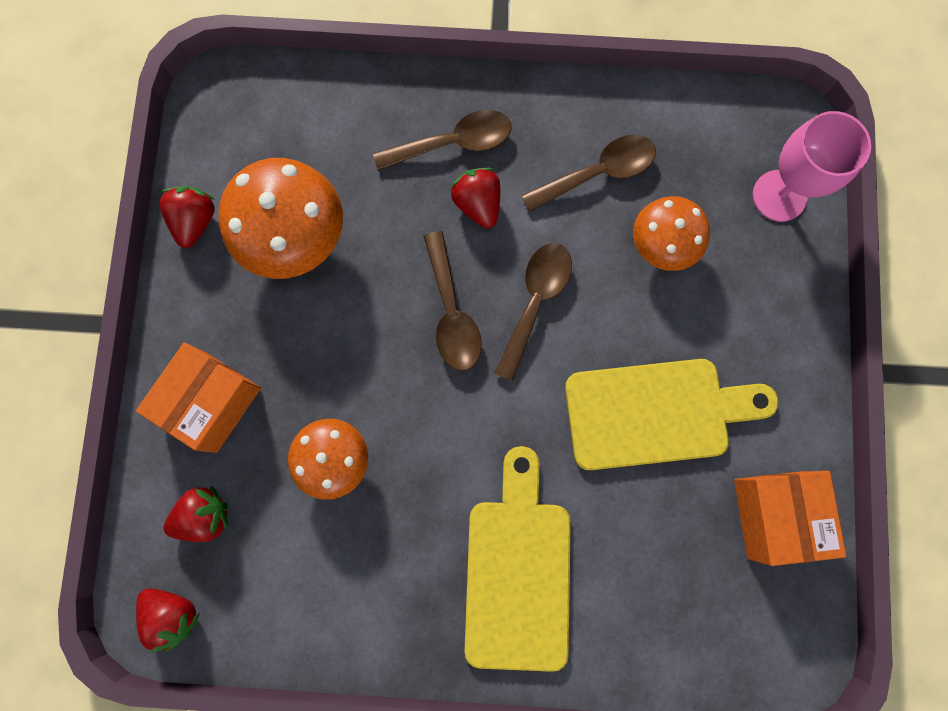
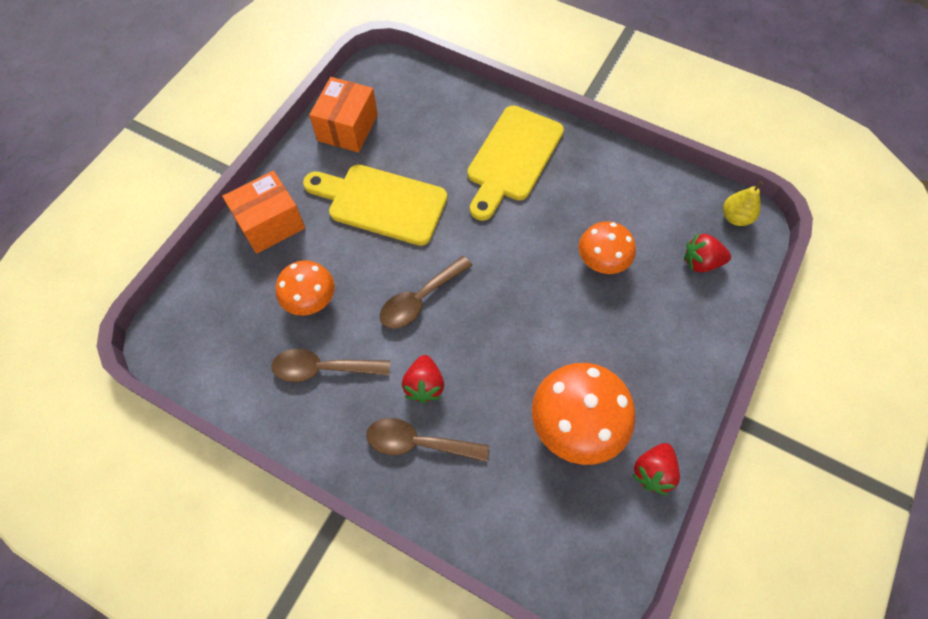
camera: 155 degrees left, 15 degrees down
(174, 613) = (735, 217): red strawberry -> yellow pear
(211, 402) = (677, 330): orange box -> orange box (270, 223)
(451, 312) = (481, 317): brown spoon -> none
(779, 196) = (210, 296): pink goblet -> none

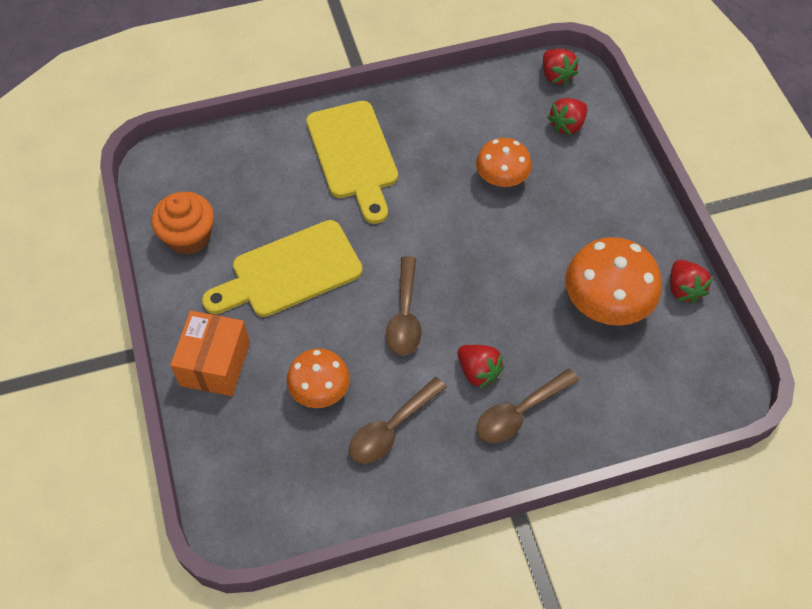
camera: 45 degrees left, 5 degrees down
(347, 128) = (189, 237): orange box -> orange cupcake
(735, 217) = (556, 76): yellow pear -> red strawberry

